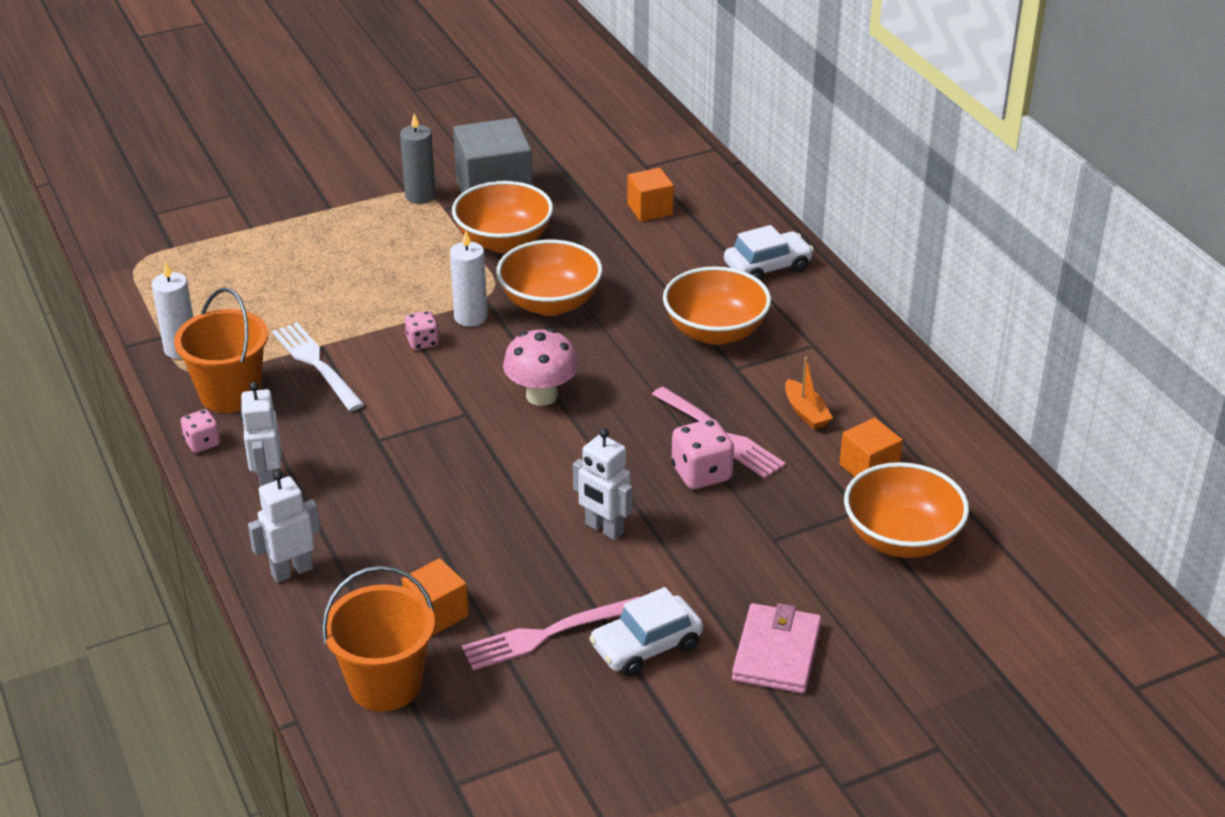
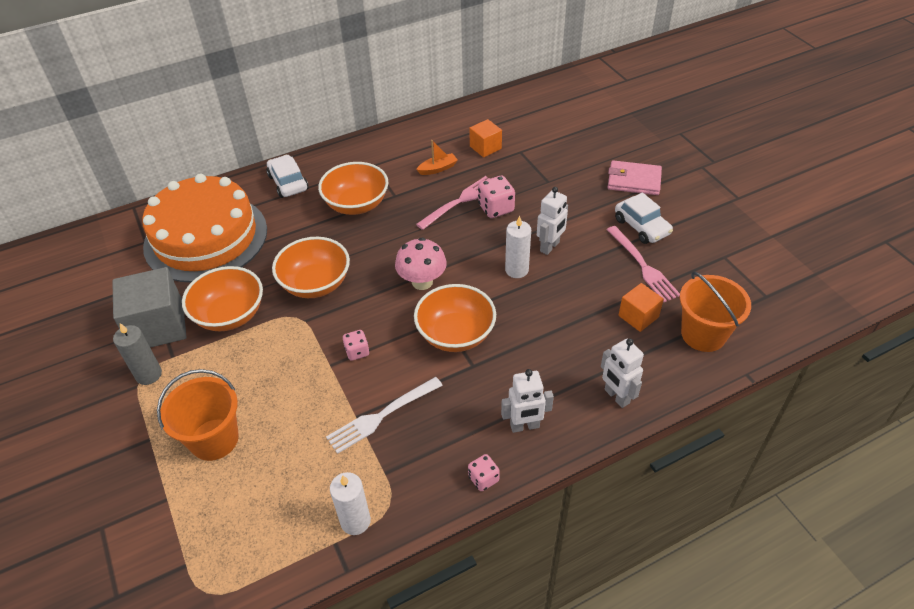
camera: 90 degrees left, 10 degrees up
(230, 394) = (419, 470): orange bucket -> orange bucket (214, 439)
(470, 317) = (328, 326): white candle -> white candle (516, 270)
(650, 209) = (206, 237): orange cube -> orange cake
(901, 539) = (540, 138): orange bowl -> orange bowl (455, 334)

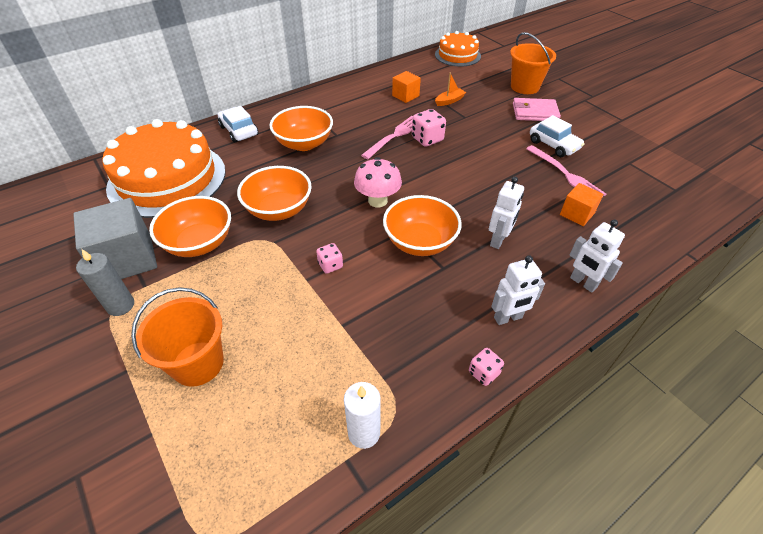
camera: 10 degrees left, 0 degrees up
(381, 416) = (367, 322): white fork -> none
(438, 169) = (369, 113): orange boat -> orange boat (449, 101)
(516, 270) = (459, 185): white candle -> none
(550, 247) = (482, 165): white robot -> white robot (498, 240)
(563, 92) = (457, 55): none -> orange cake
(703, 334) = (637, 224): orange bucket -> orange bucket (524, 87)

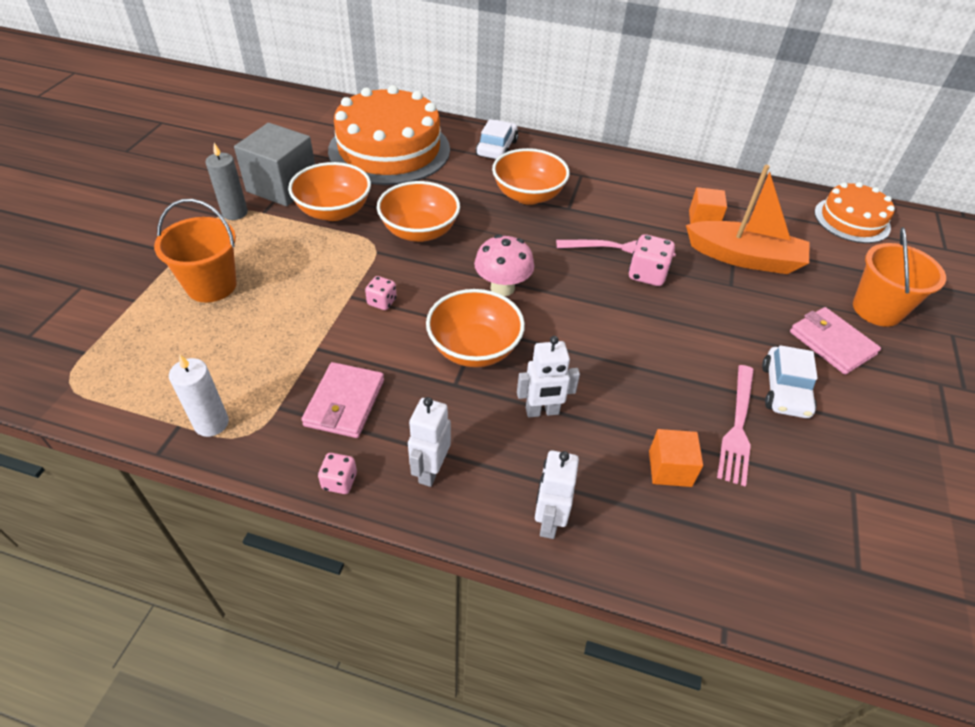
camera: 50 degrees right, 0 degrees up
(412, 335) = (345, 403): none -> pink wallet
(449, 101) = (744, 258): orange boat -> orange boat, size x2.23
(508, 318) = (430, 470): white robot -> white robot turned 75 degrees clockwise

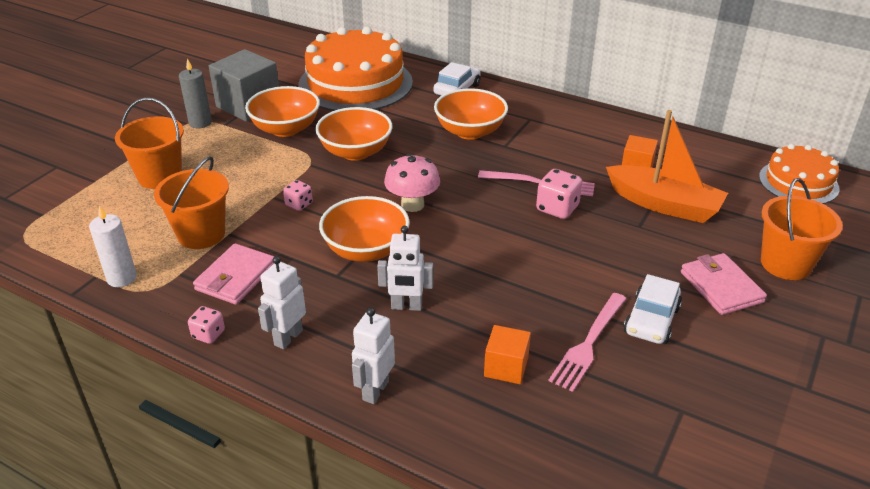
camera: 15 degrees right, 10 degrees down
(285, 353) = (201, 234): none -> orange bucket

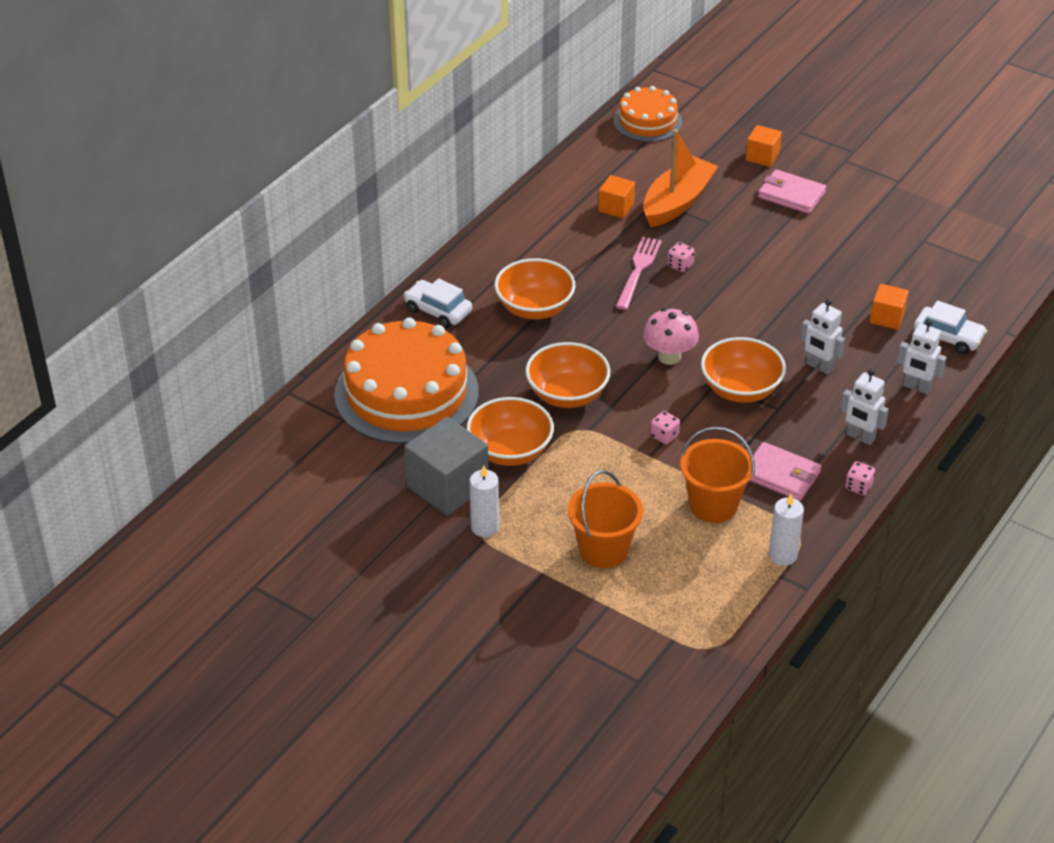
camera: 85 degrees left, 5 degrees up
(200, 123) = (485, 527): grey candle -> white candle
(406, 306) = (819, 367): white robot -> white robot turned 120 degrees clockwise
(557, 208) = (680, 265): pink dice -> pink dice, size x0.62
(588, 344) = (859, 273): pink fork -> none
(651, 320) = (831, 237): white car -> white car (948, 337)
(721, 287) = (791, 195): pink wallet -> pink wallet turned 45 degrees clockwise
(785, 264) = (762, 156): orange bucket -> orange cube

